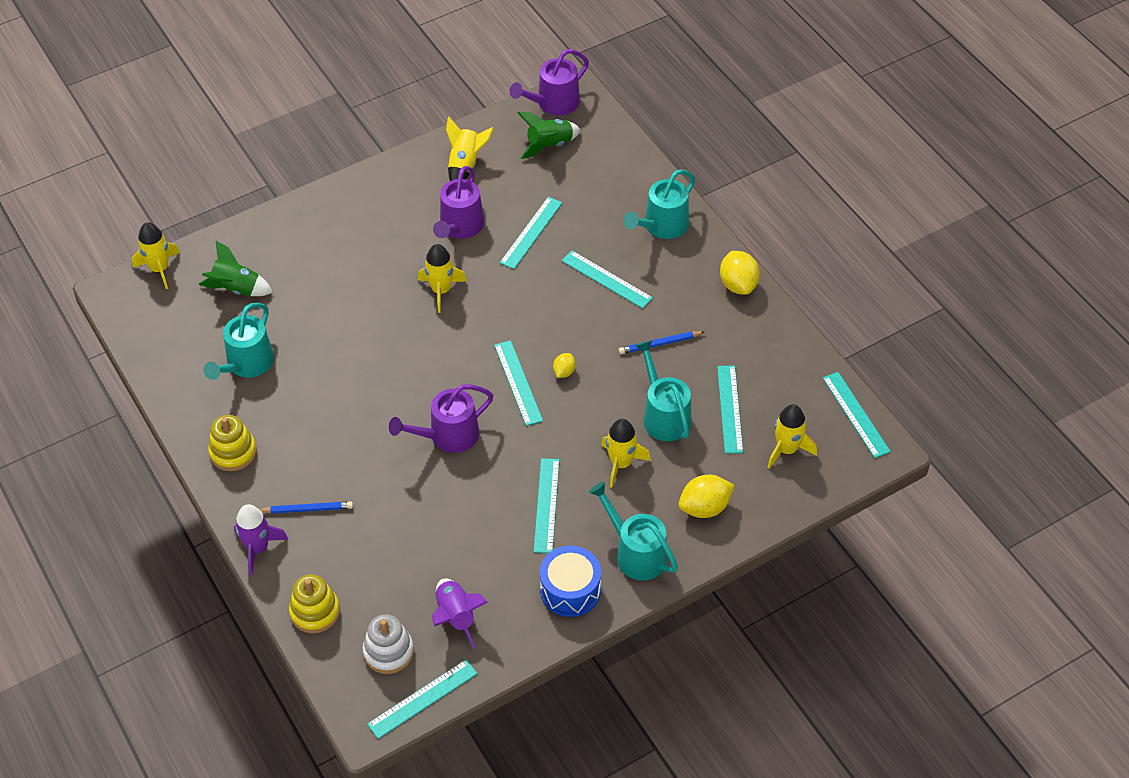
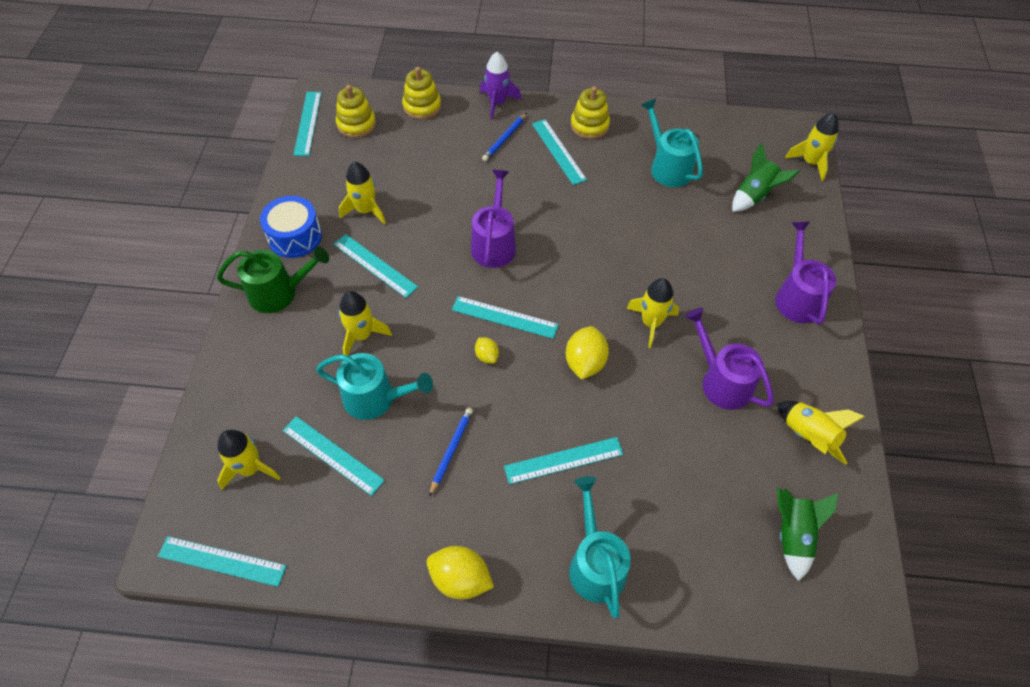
camera: 125 degrees right, 5 degrees up
(388, 652) = (356, 124): white stacking toy -> yellow stacking toy
(456, 617) = (344, 167): purple rocket -> none
(493, 558) = (365, 210): none -> yellow rocket
(531, 232) = (673, 435): turquoise ruler -> turquoise ruler (558, 151)
(554, 103) = (863, 586): purple watering can -> purple watering can (797, 297)
(636, 553) = (279, 293): turquoise watering can -> green watering can
(705, 507) = (266, 364): yellow lemon -> yellow lemon (585, 363)

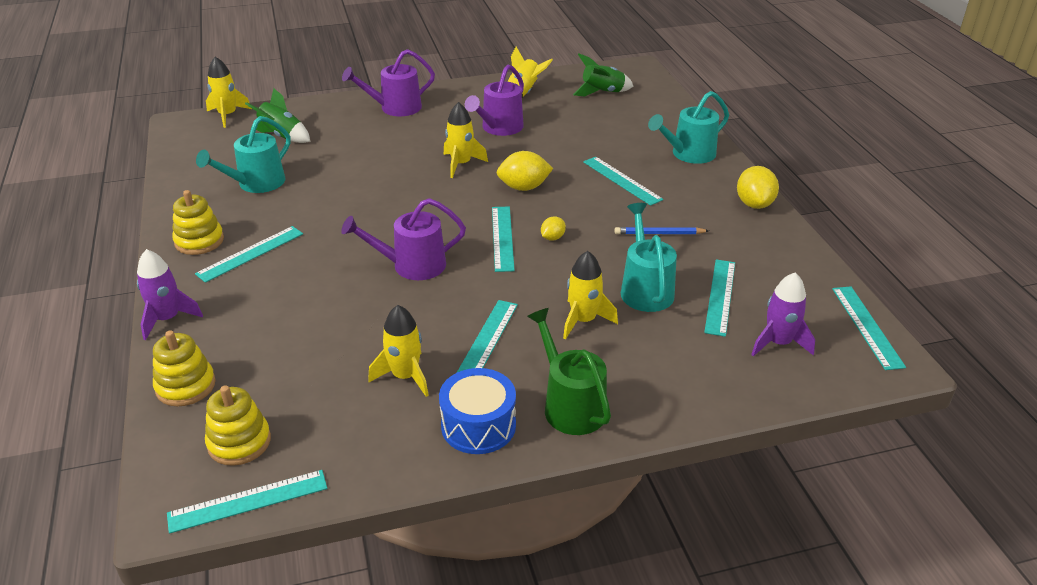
camera: 110 degrees left, 20 degrees down
(250, 468) = (778, 343): yellow rocket -> purple rocket
(504, 139) = (238, 297): blue pencil -> none

